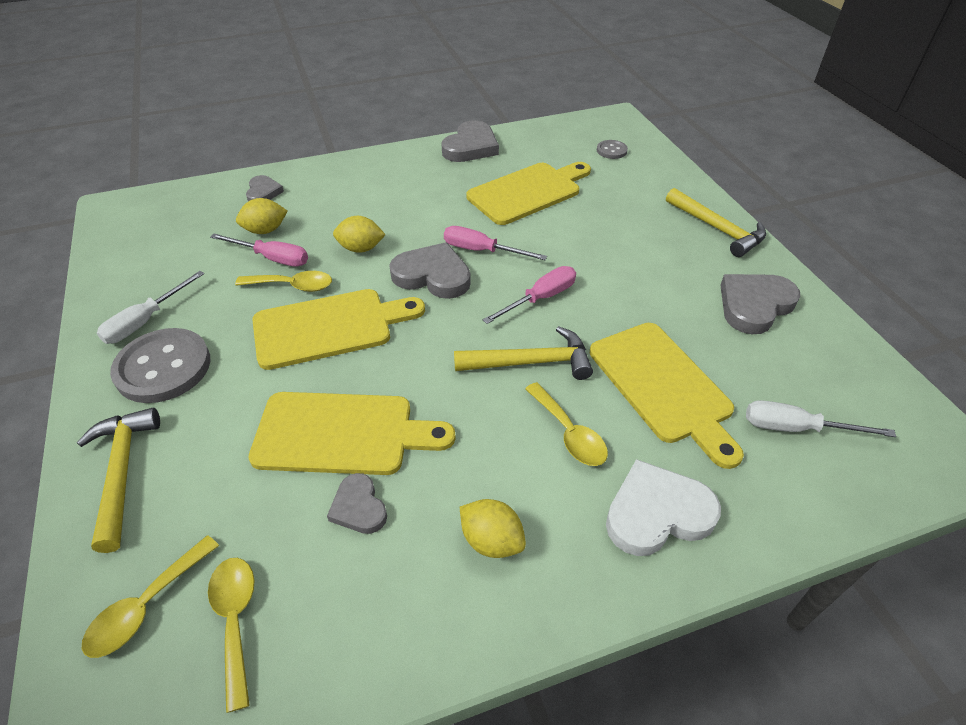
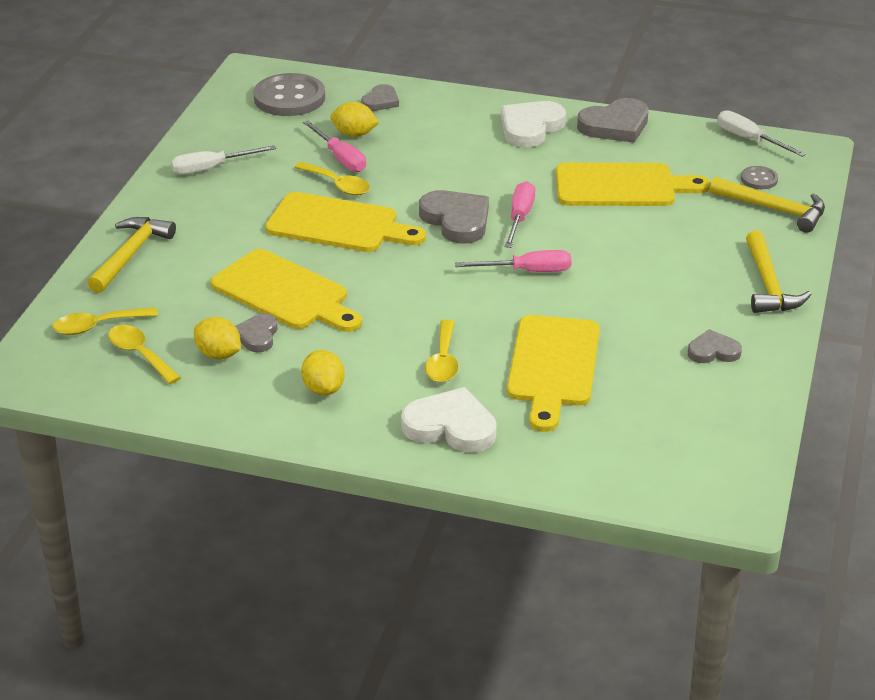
camera: 35 degrees right, 10 degrees down
(163, 367) = (200, 204): grey button -> grey button (289, 98)
(235, 620) = (140, 354): yellow spoon -> yellow spoon turned 60 degrees counterclockwise
(361, 248) = (418, 177): yellow lemon -> yellow lemon (218, 354)
(410, 170) = (530, 127): none -> white heart
(481, 251) = (520, 217): pink screwdriver -> pink screwdriver turned 45 degrees clockwise
(530, 362) = (466, 309): yellow hammer -> yellow hammer (774, 209)
(754, 305) = (713, 351): grey heart -> grey heart, size x0.59
(796, 428) = (624, 434): white screwdriver -> white screwdriver (749, 139)

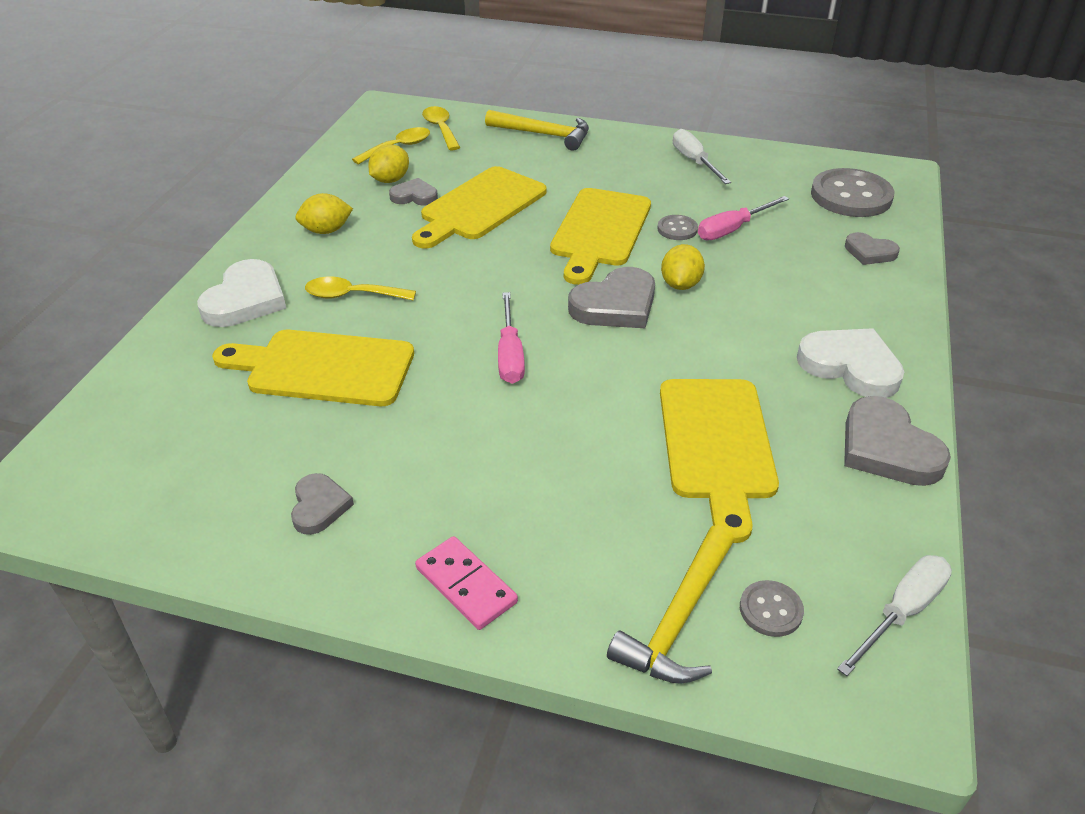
camera: 90 degrees right, 5 degrees up
(338, 185) = (677, 229): yellow spoon -> grey button
(354, 134) = (786, 236): yellow lemon -> yellow lemon (680, 284)
(520, 217) = (626, 352): pink screwdriver -> none
(768, 284) = (466, 585): yellow hammer -> pink domino

